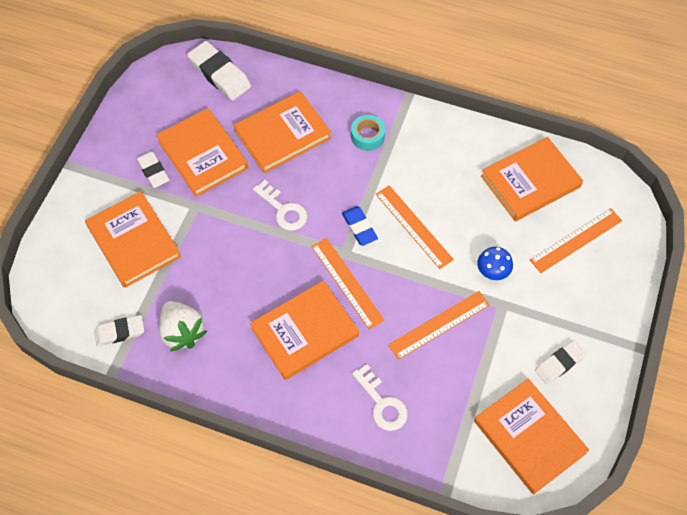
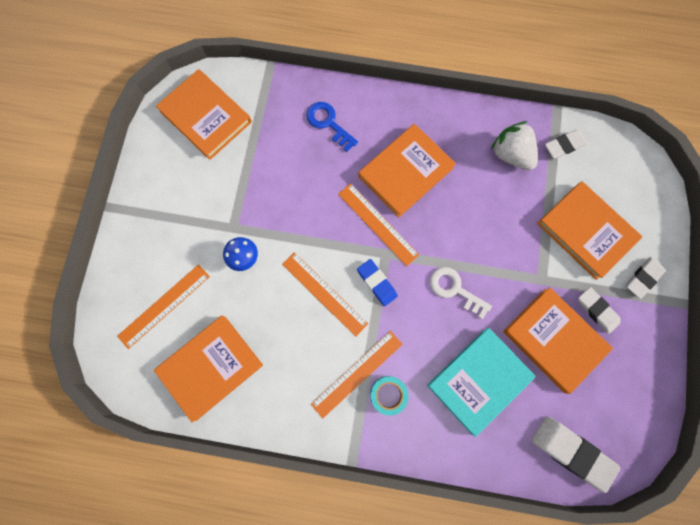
camera: 170 degrees right, 15 degrees up
(282, 134) = (479, 380): orange book -> turquoise book
(382, 403) = (328, 123): white key -> blue key
(439, 324) = (289, 198): orange ruler -> orange ruler (357, 373)
(559, 363) = (181, 181): white eraser -> white eraser (643, 278)

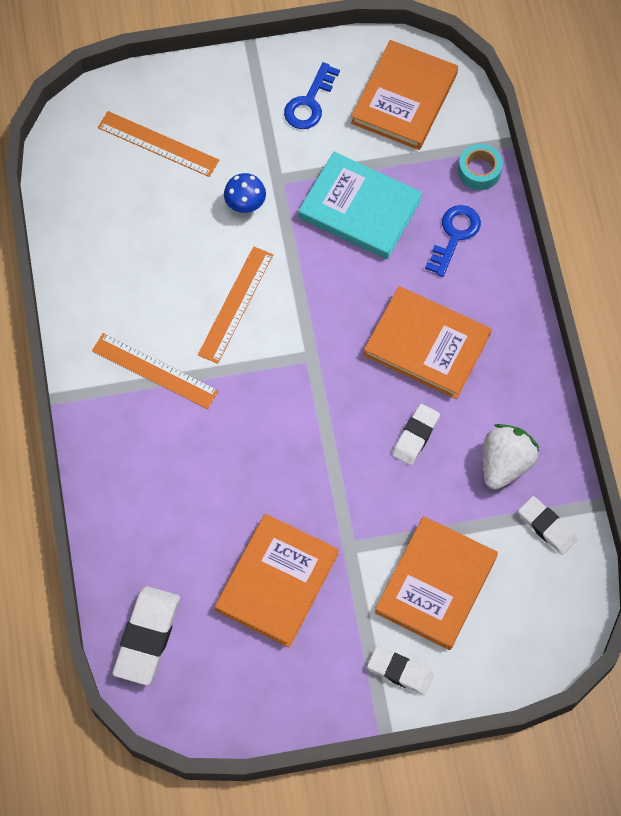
camera: 70 degrees right, 10 degrees down
(179, 182) = (309, 102): none -> blue key
(210, 367) = (107, 216): orange book -> none
(377, 224) = (345, 335): orange ruler -> none
(377, 283) = (270, 357): blue eraser -> none
(388, 394) = (142, 412): turquoise tape -> turquoise tape (479, 171)
(455, 289) = (296, 448): white key -> none
(479, 380) = (195, 508): turquoise book -> turquoise book (360, 208)
(597, 311) = (334, 624): white eraser -> white eraser (415, 436)

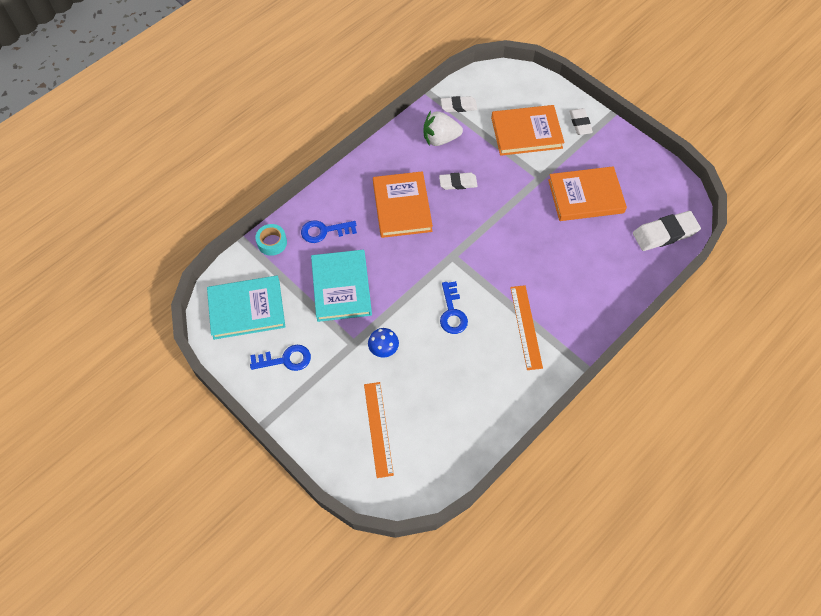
camera: 125 degrees left, 5 degrees down
(235, 304) = (452, 312): orange ruler -> blue key
(404, 98) = (246, 309): orange book -> turquoise book
(546, 527) = (458, 106): white eraser -> white eraser turned 75 degrees clockwise

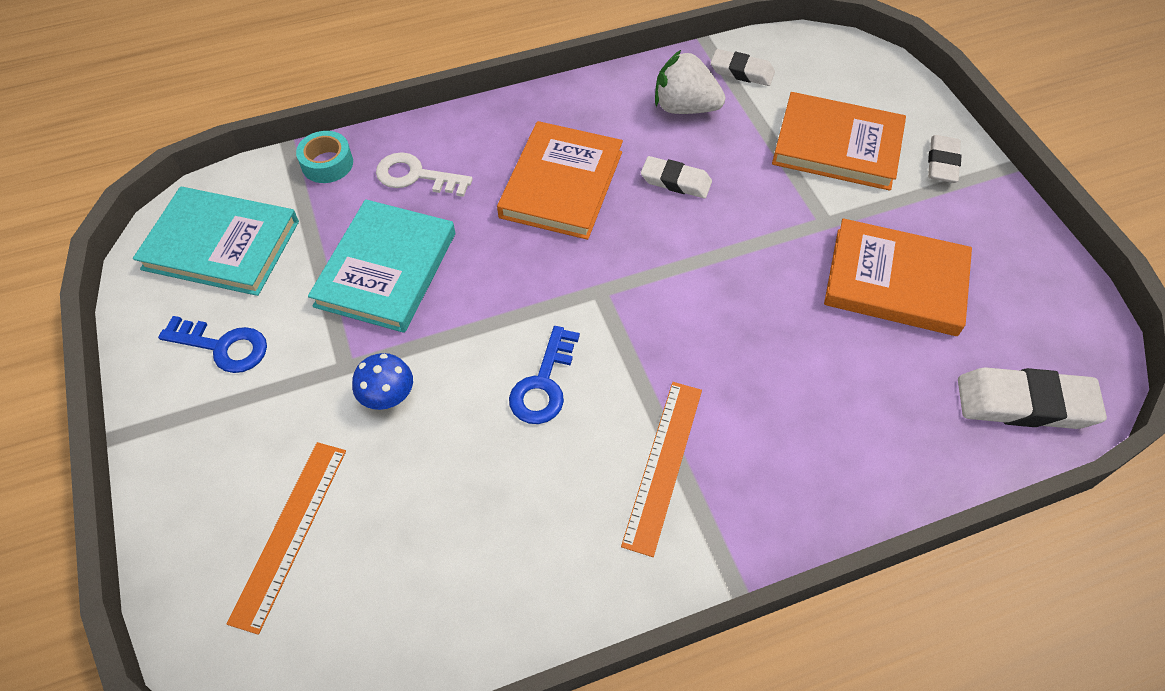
camera: 25 degrees right, 5 degrees down
(324, 231) = (416, 176): blue key -> white key

